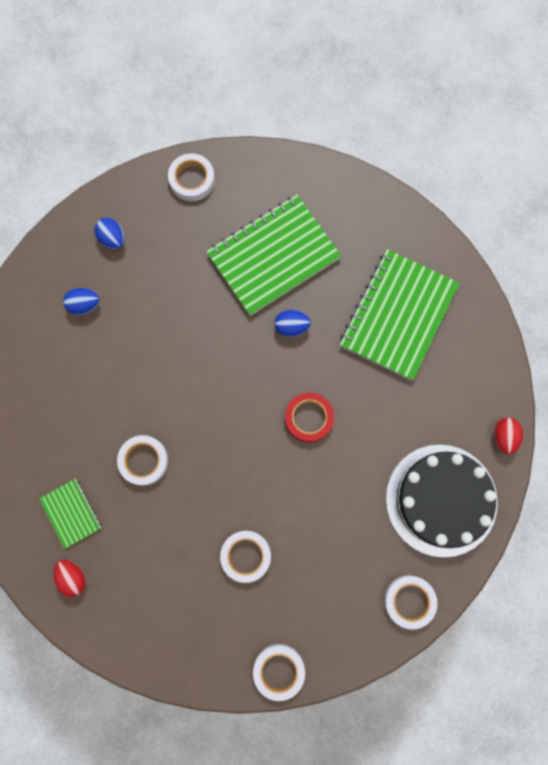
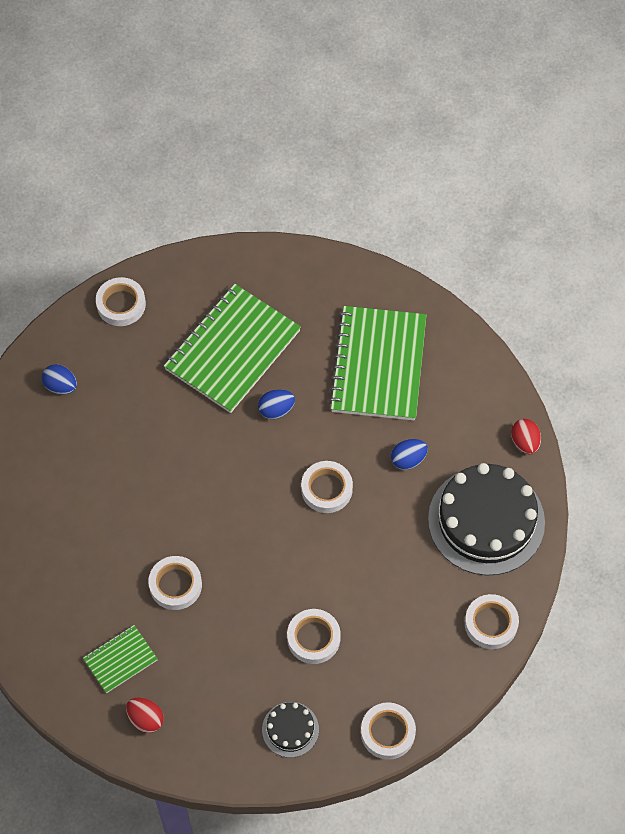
camera: 20 degrees left, 15 degrees down
(71, 513) = (120, 659): green notebook -> green notebook turned 75 degrees counterclockwise
(84, 305) = (56, 458): blue egg -> blue egg (408, 460)
(194, 634) = (290, 729): none -> black cake
(309, 418) = (326, 489): red tape -> white tape

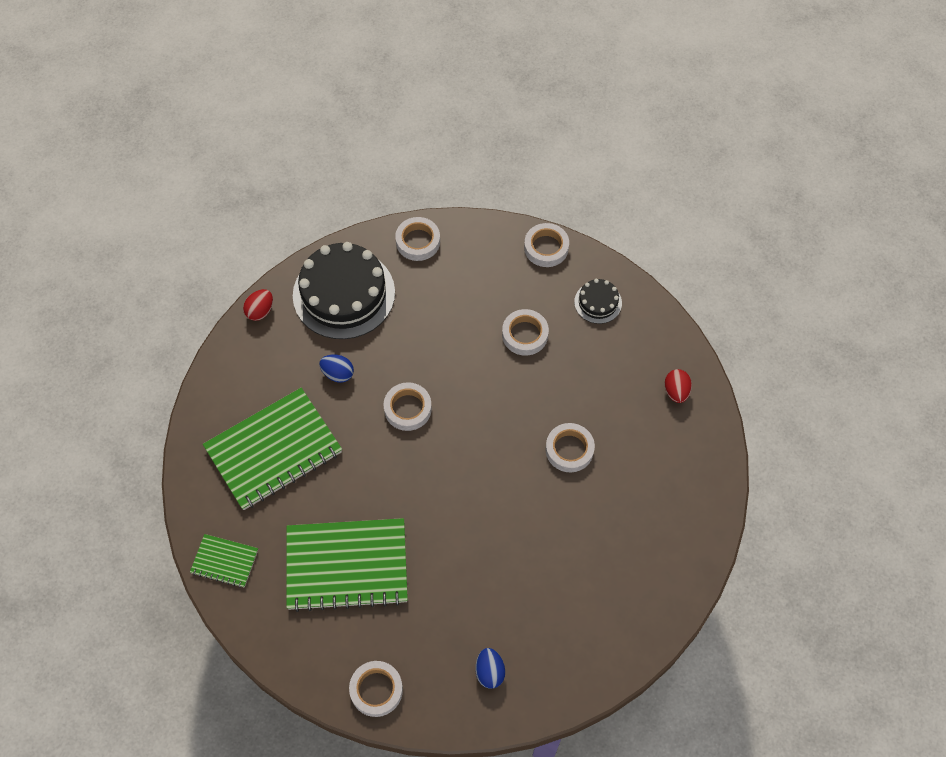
camera: 130 degrees left, 0 degrees up
(120, 659) = (654, 441): green notebook -> green notebook (224, 561)
(276, 410) = (372, 492): blue egg -> none

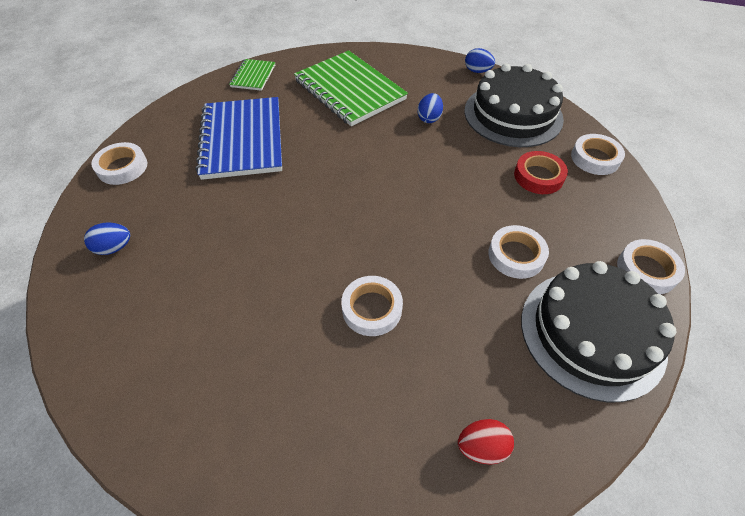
camera: 85 degrees right, 10 degrees down
(260, 311) = (477, 71): red egg -> blue egg
(347, 565) = (242, 140): green notebook -> blue notebook
(408, 409) = (402, 166): white tape -> none
(436, 294) = (538, 176): none -> red tape
(598, 302) = (592, 333): black cake -> black cake, size x2.15

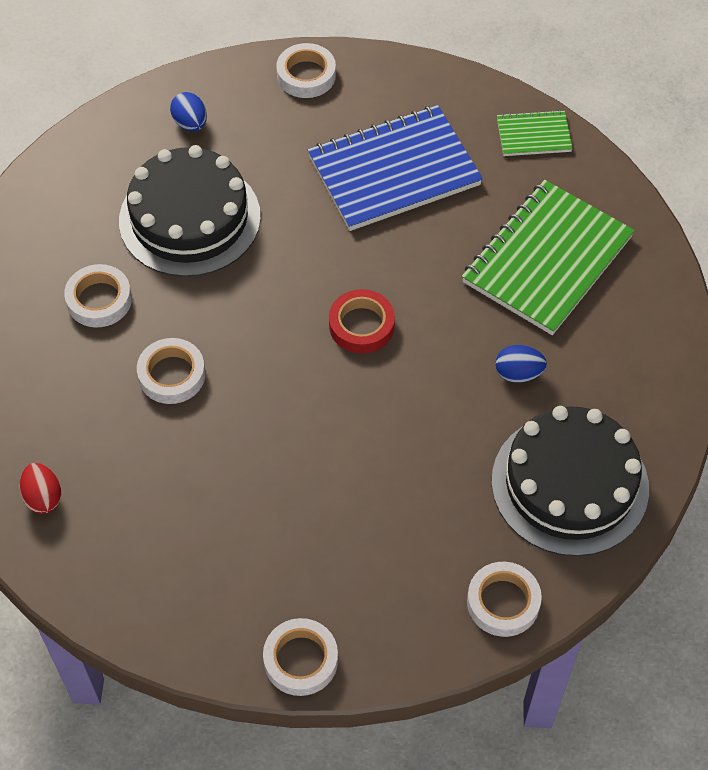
camera: 75 degrees right, 5 degrees up
(477, 71) = (670, 422): blue egg -> none
(516, 255) = (284, 509): white tape -> white tape (99, 300)
(538, 176) = (437, 527): red tape -> red tape (361, 325)
(592, 333) = (192, 594): black cake -> black cake (190, 218)

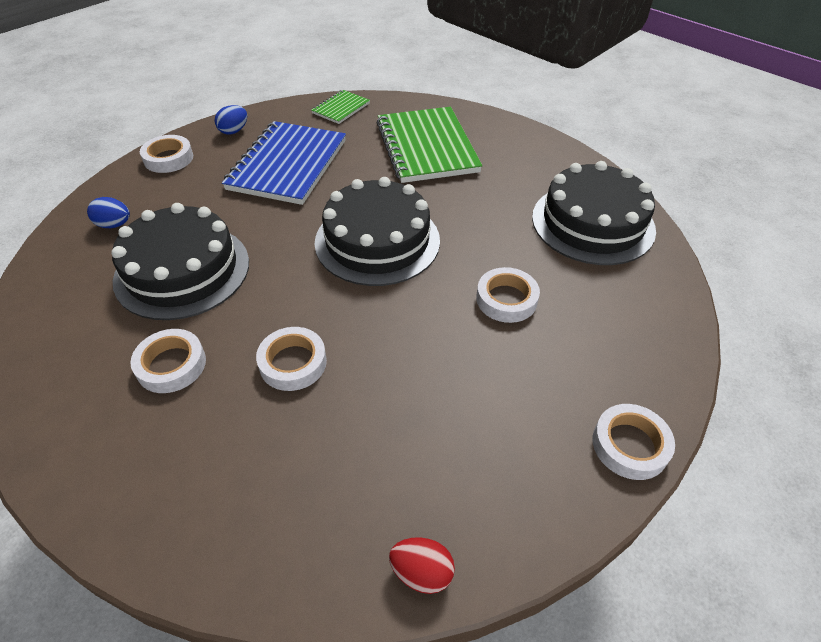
camera: 50 degrees left, 10 degrees down
(43, 497) = (301, 538): red egg -> red egg (421, 572)
(361, 325) = (377, 241): red tape -> black cake
(503, 602) = (660, 301): white tape -> white tape (506, 299)
(518, 373) = (491, 199): blue egg -> blue egg (234, 131)

